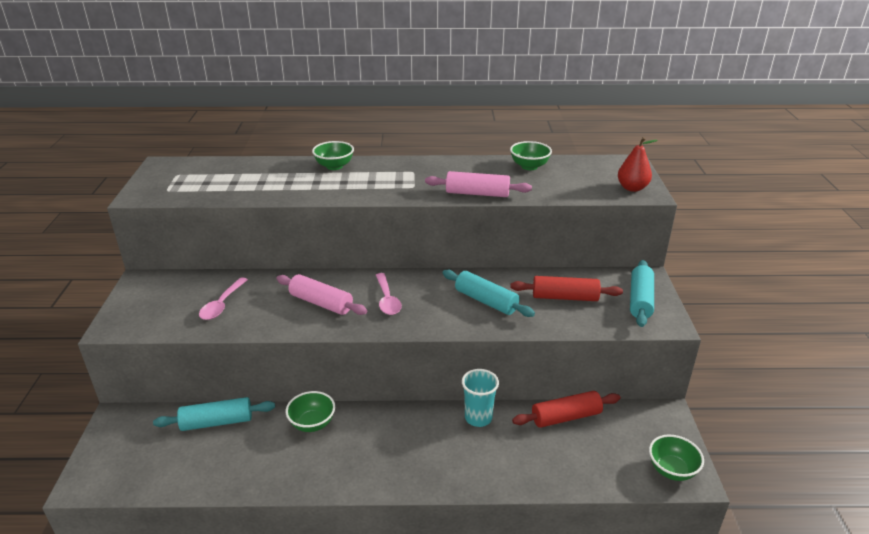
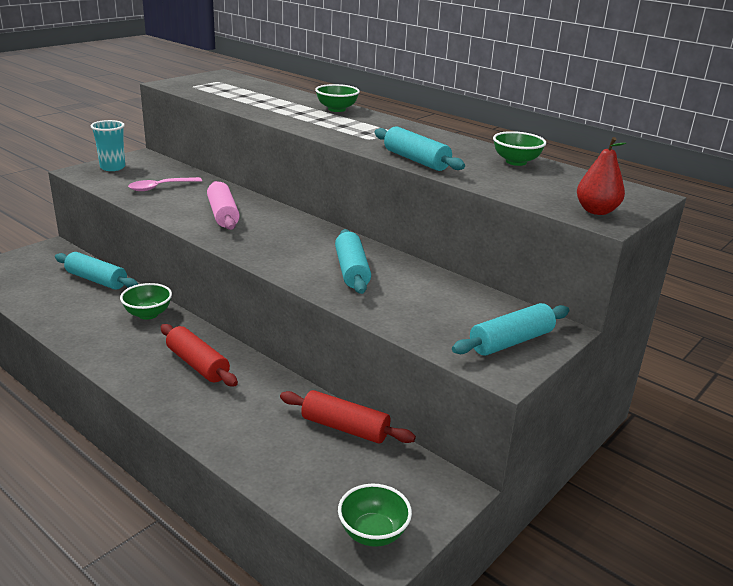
camera: 40 degrees right, 5 degrees down
(387, 299) = (274, 234): pink spoon -> none
(477, 194) = (416, 160): pink rolling pin -> turquoise rolling pin
(478, 418) = (269, 382): turquoise cup -> turquoise cup (112, 167)
(565, 297) = (432, 302): red rolling pin -> red rolling pin (197, 364)

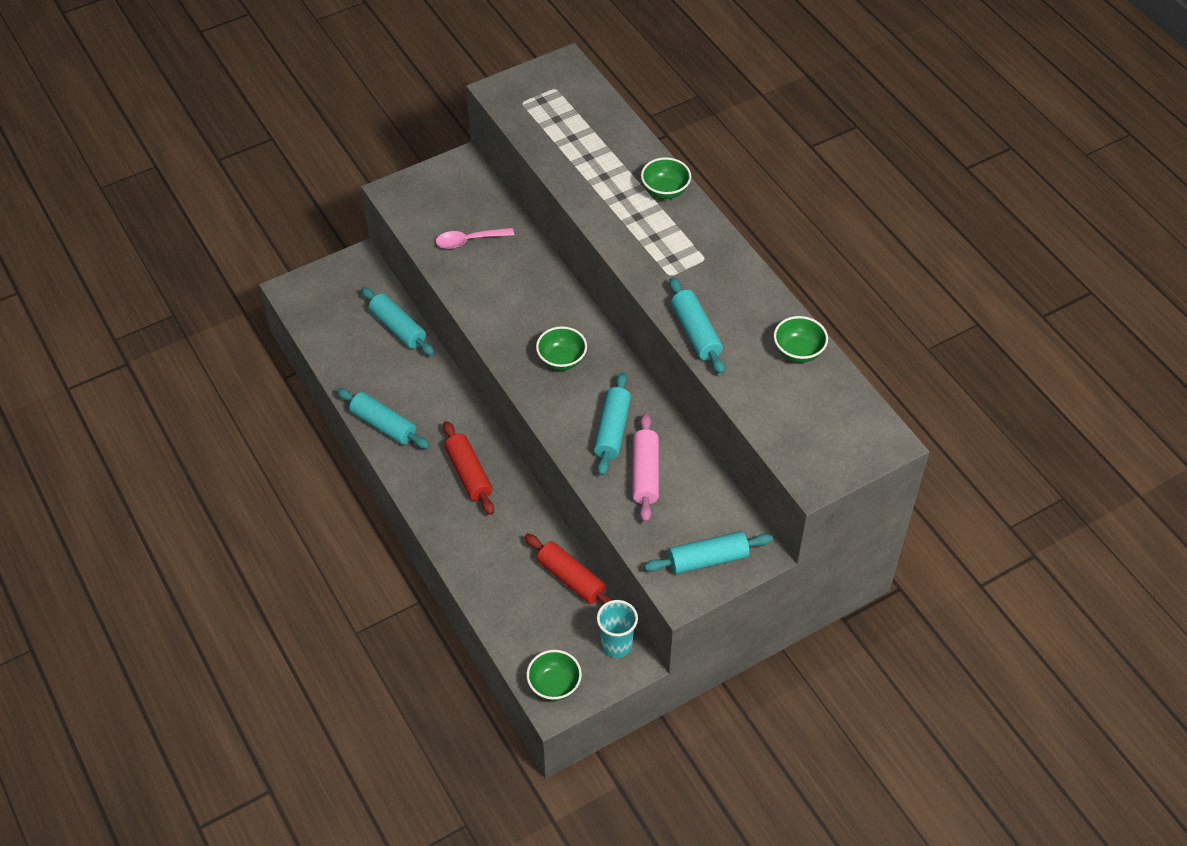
camera: 20 degrees right, 25 degrees up
(92, 343) = (383, 425): none -> turquoise rolling pin
(112, 167) = (427, 188): turquoise cup -> turquoise cup (616, 645)
(148, 314) = (438, 393): green bowl -> green bowl (561, 360)
(223, 214) = (520, 307): pink rolling pin -> pink rolling pin (645, 474)
(596, 211) = (816, 462): red pear -> none

